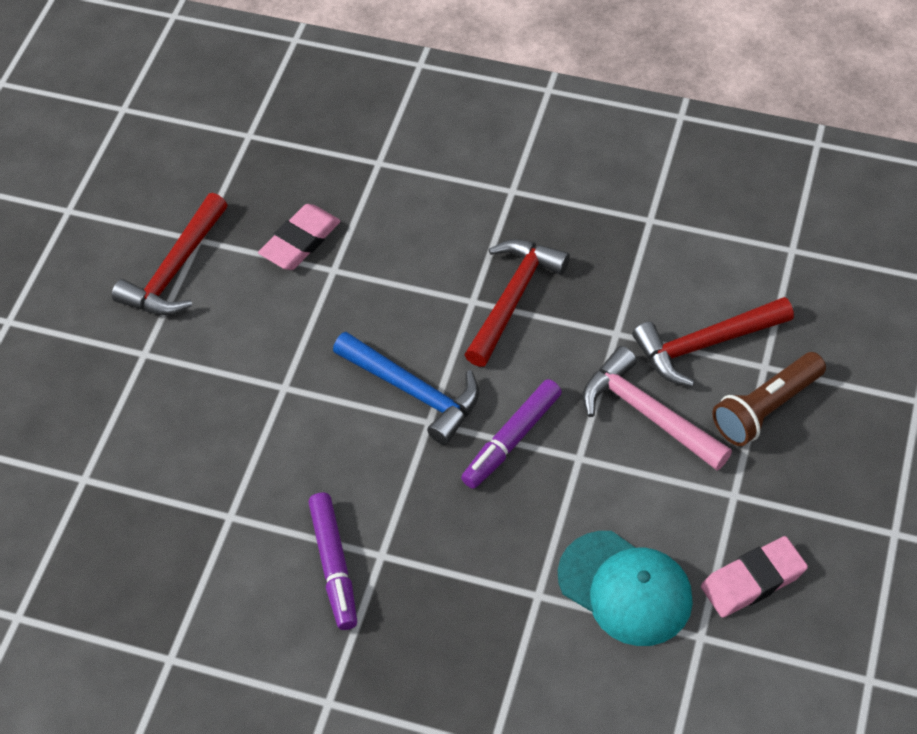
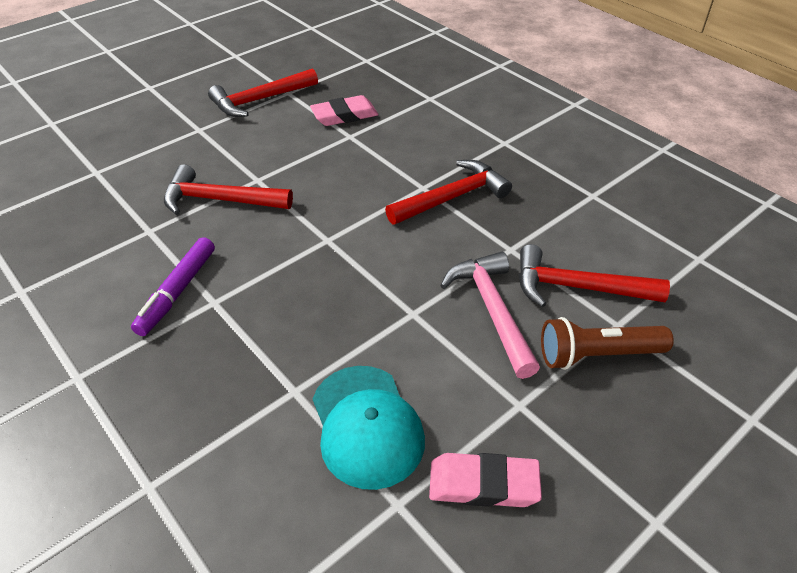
camera: 30 degrees right, 10 degrees down
(269, 436) = (220, 200): none -> red hammer
(413, 391) = (334, 218): blue hammer -> none
(511, 439) = (373, 277): purple marker -> none

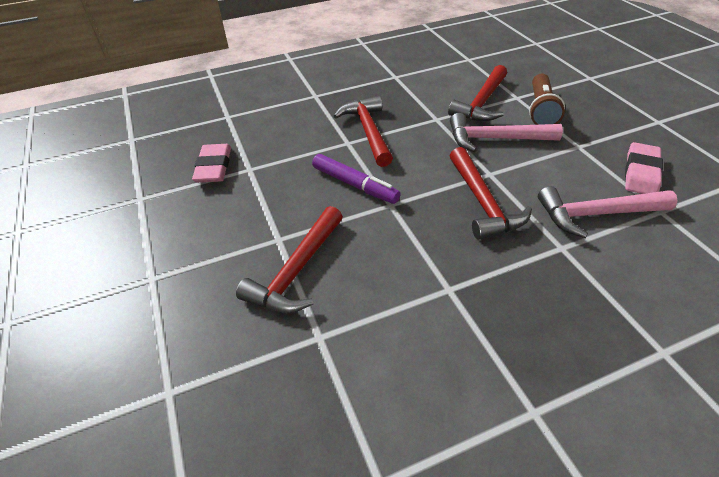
camera: 70 degrees left, 0 degrees up
(177, 292) = (427, 317): purple marker -> purple marker (355, 185)
(260, 100) = (136, 221): red hammer -> red hammer (482, 202)
(366, 426) = (596, 214): turquoise cap -> pink hammer

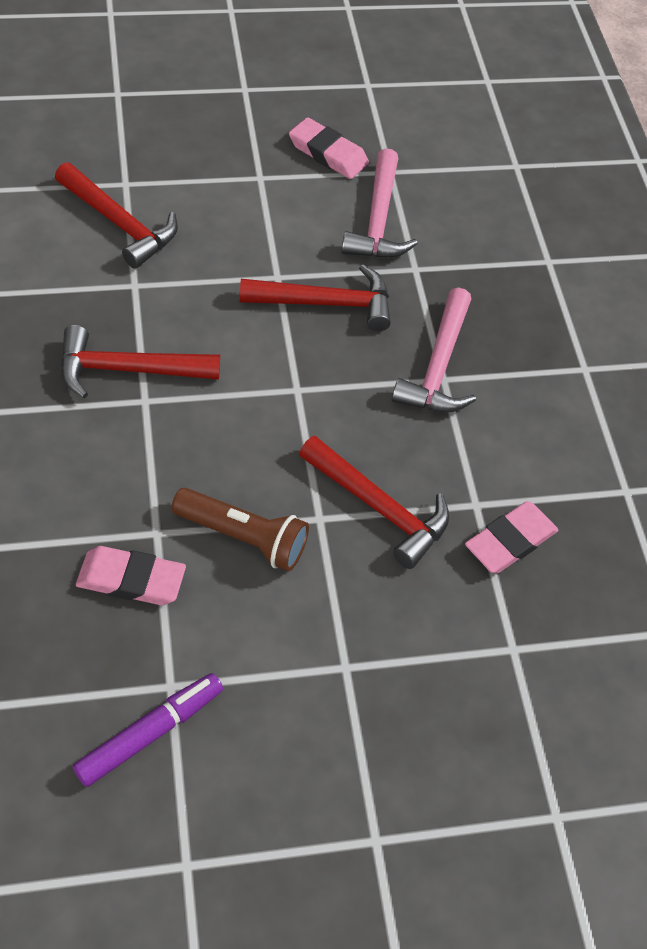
camera: 85 degrees left, 10 degrees up
(285, 372) = (510, 541): none -> pink eraser
(355, 185) = (245, 415): purple marker -> purple marker (150, 733)
(495, 139) = (211, 244): pink hammer -> pink hammer (438, 366)
(541, 110) = (168, 174): brown flashlight -> brown flashlight (243, 537)

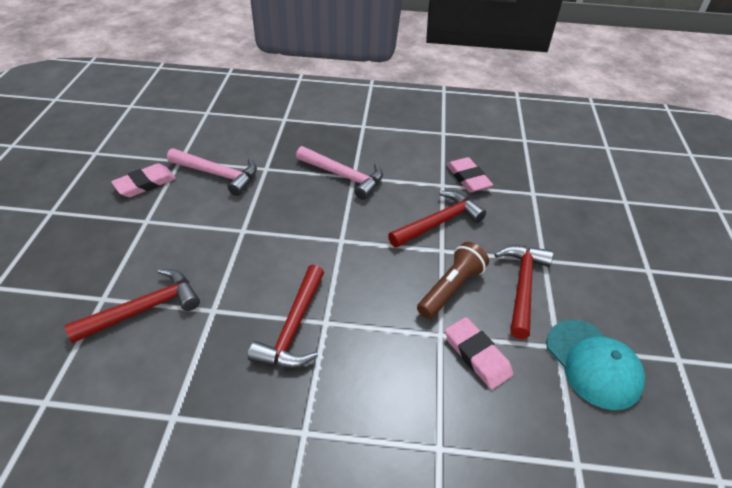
camera: 70 degrees left, 10 degrees down
(131, 579) = (477, 355): pink eraser -> pink eraser turned 60 degrees counterclockwise
(150, 733) = (593, 363): purple marker -> turquoise cap
(325, 303) = (276, 212): red hammer -> red hammer (522, 286)

